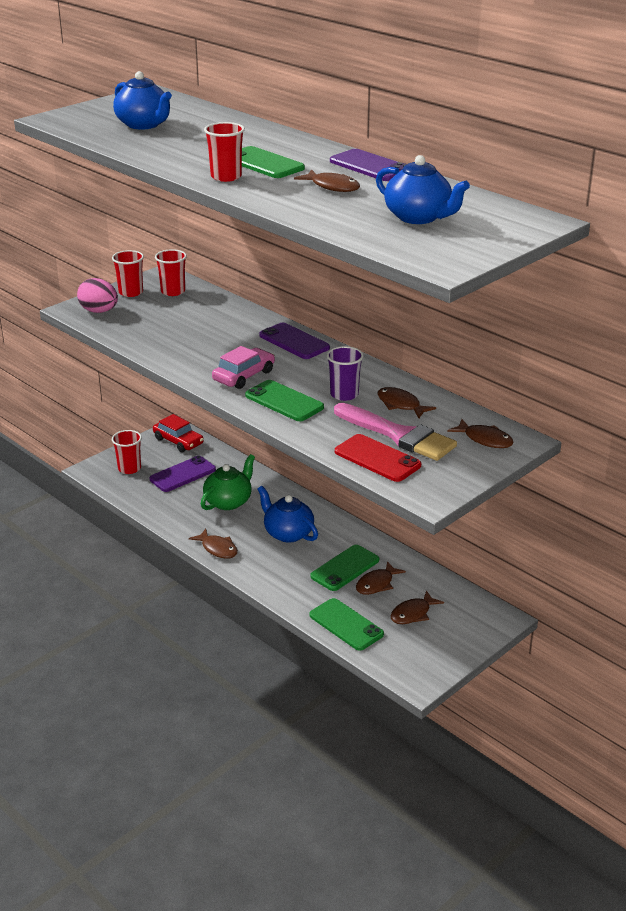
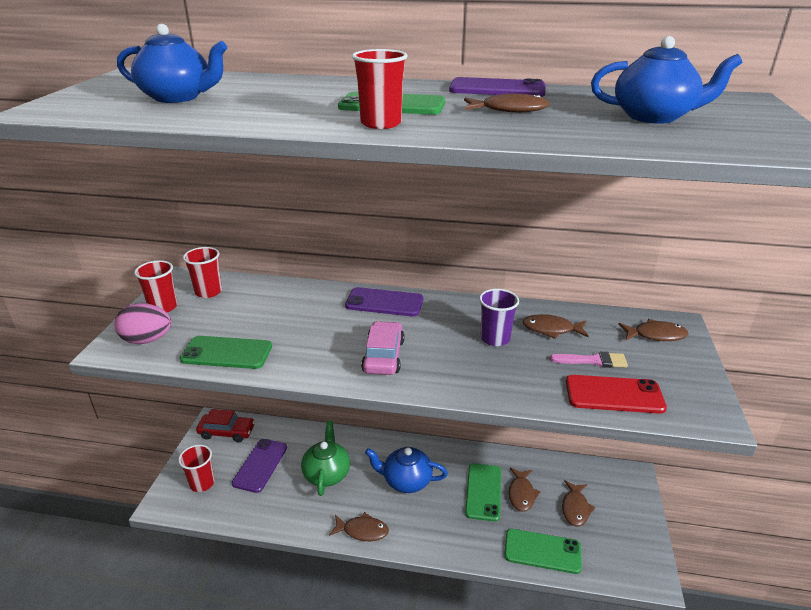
camera: 35 degrees left, 0 degrees up
(284, 401) = (455, 369): green phone -> green phone (226, 353)
(398, 435) = (593, 361): pink brush -> pink brush, size x0.51

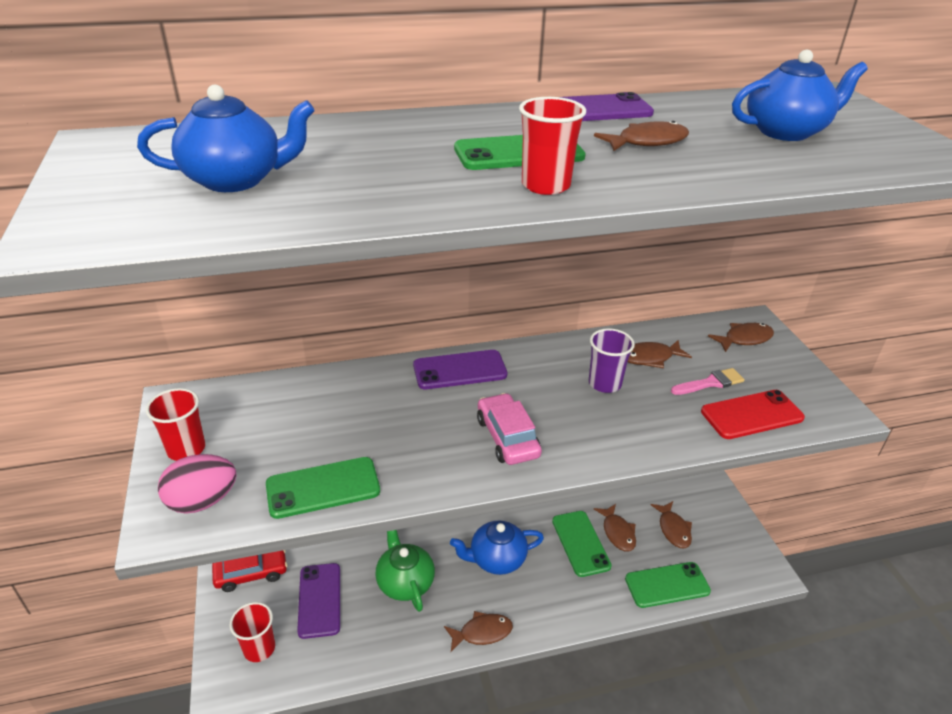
camera: 25 degrees left, 5 degrees up
(208, 292) = (232, 411): red cup -> none

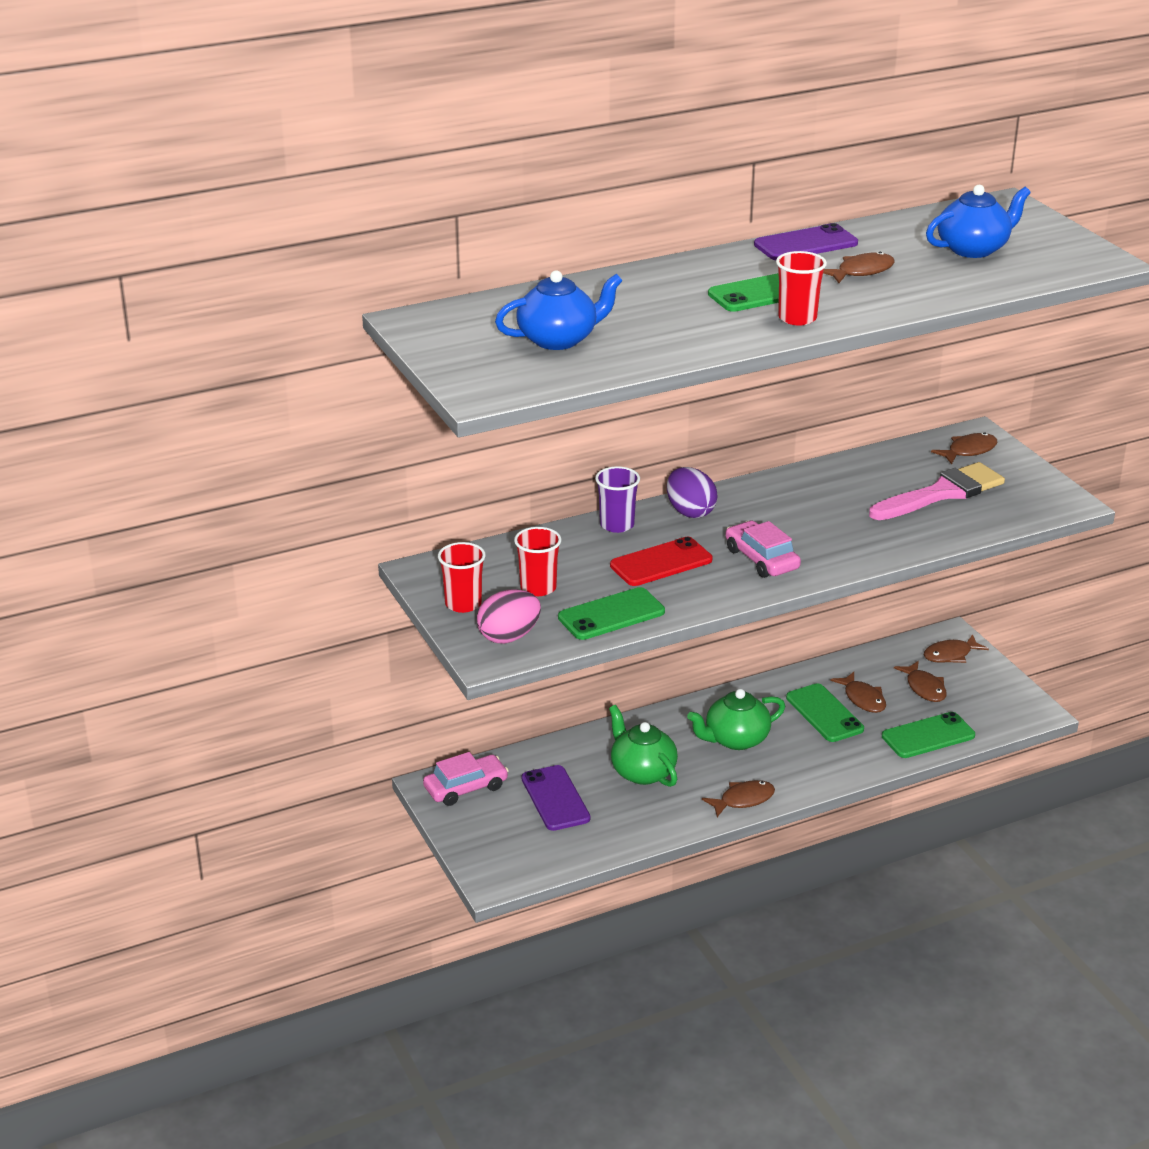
camera: 10 degrees left, 5 degrees down
(251, 573) = (466, 788): red car -> pink car
(259, 648) = (511, 844): red cup -> red cup (538, 588)
(460, 370) = (690, 512): purple phone -> purple egg
(496, 559) = (735, 739): blue teapot -> green teapot
(605, 383) = (838, 506): purple cup -> purple cup (617, 525)
(650, 358) = (877, 479): brown fish -> brown fish (950, 655)
(710, 383) = (941, 493): pink brush -> pink brush, size x1.95
(751, 415) = (985, 514): red phone -> red phone (661, 563)

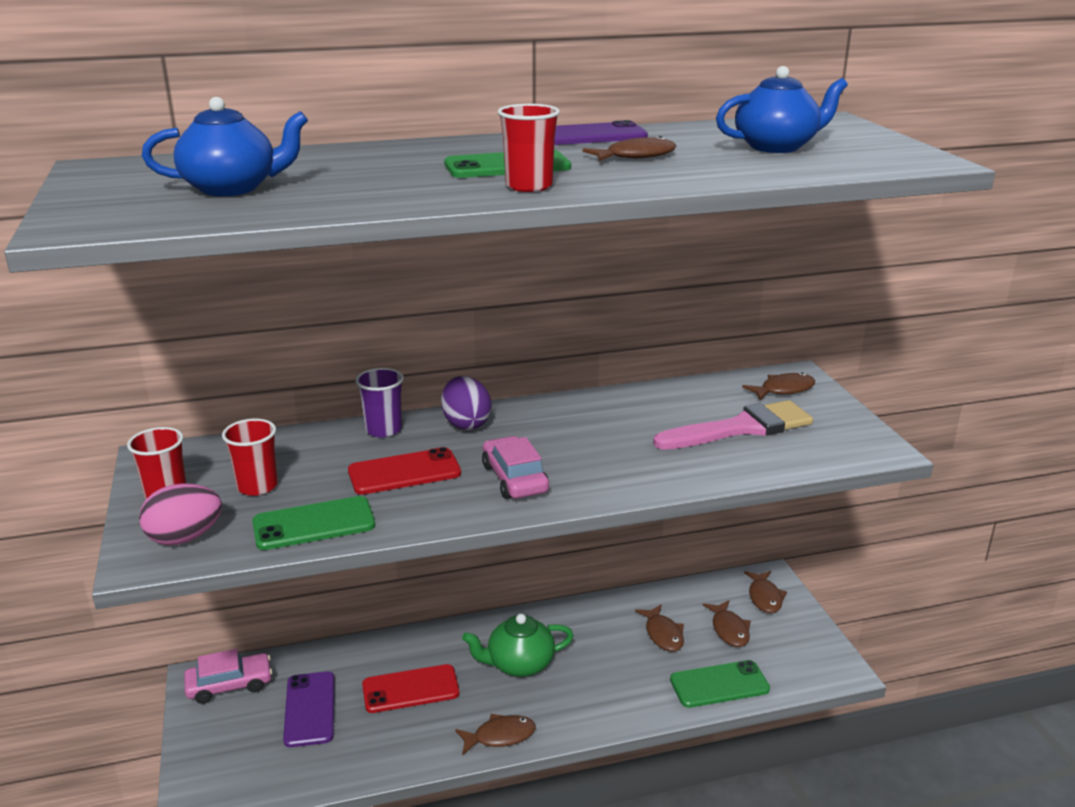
camera: 10 degrees right, 5 degrees down
(642, 772) = (410, 689): green teapot -> red phone
(824, 713) = (619, 646): green phone -> none
(950, 655) = (764, 597): brown fish -> brown fish turned 75 degrees counterclockwise

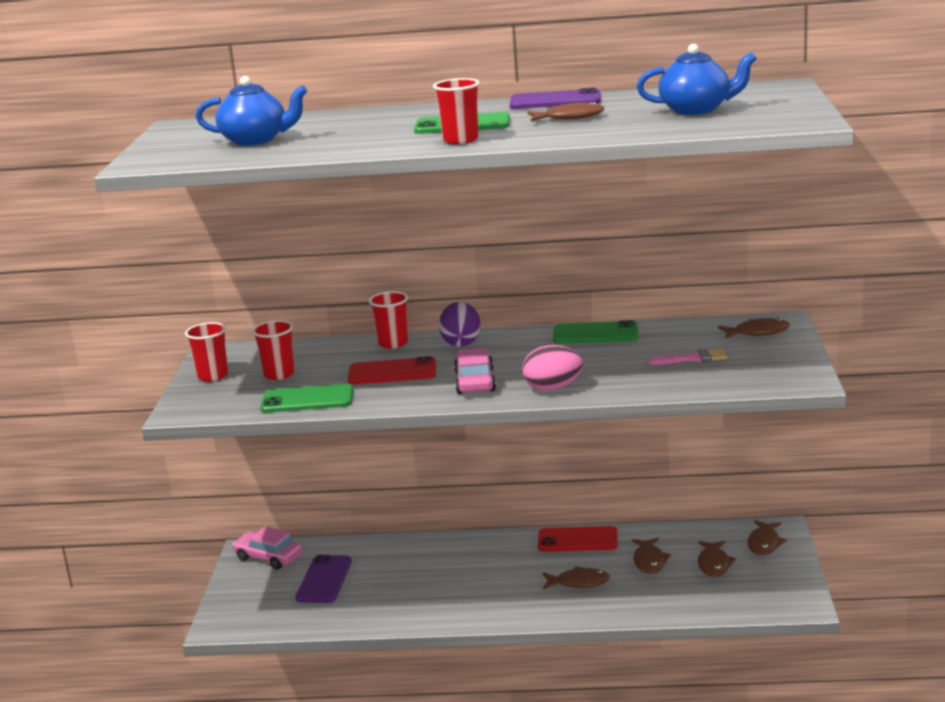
camera: 20 degrees right, 5 degrees down
(185, 538) = (214, 401): pink egg -> pink egg (553, 388)
(229, 685) = (268, 557): pink car -> pink car turned 150 degrees counterclockwise
(383, 430) = (393, 343): purple cup -> red cup
(410, 689) = (410, 576): red phone -> red phone (577, 540)
(500, 736) = (468, 615): brown fish -> brown fish (578, 582)
(519, 664) = (509, 569): green teapot -> none
(719, 684) = (679, 602): green phone -> green phone (595, 334)
(741, 428) = (692, 359): pink brush -> pink brush, size x0.51

